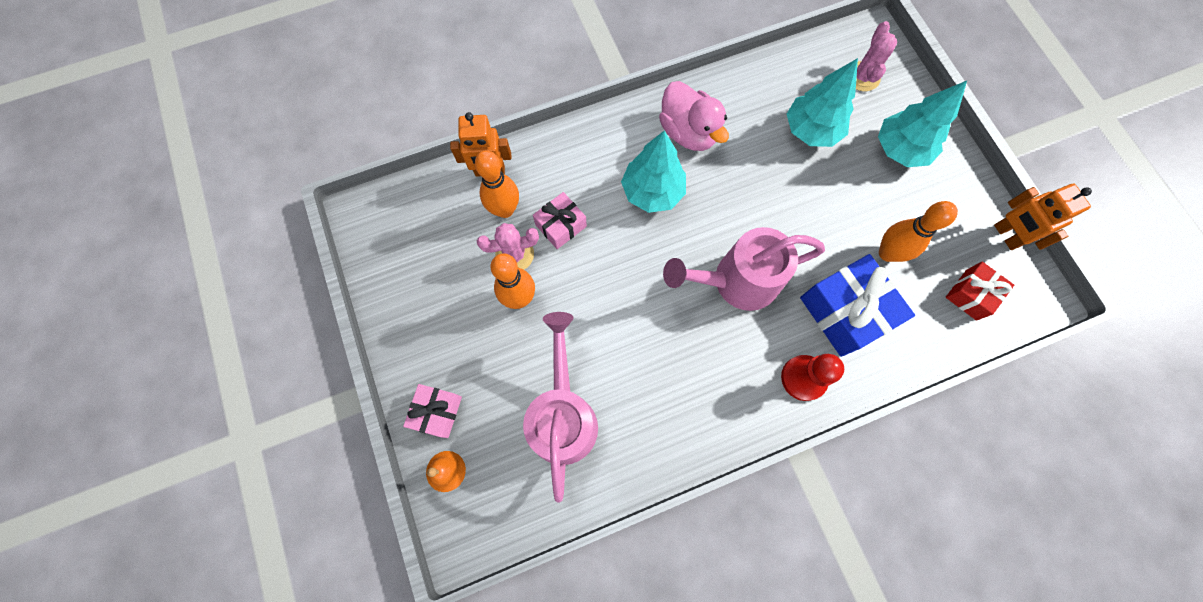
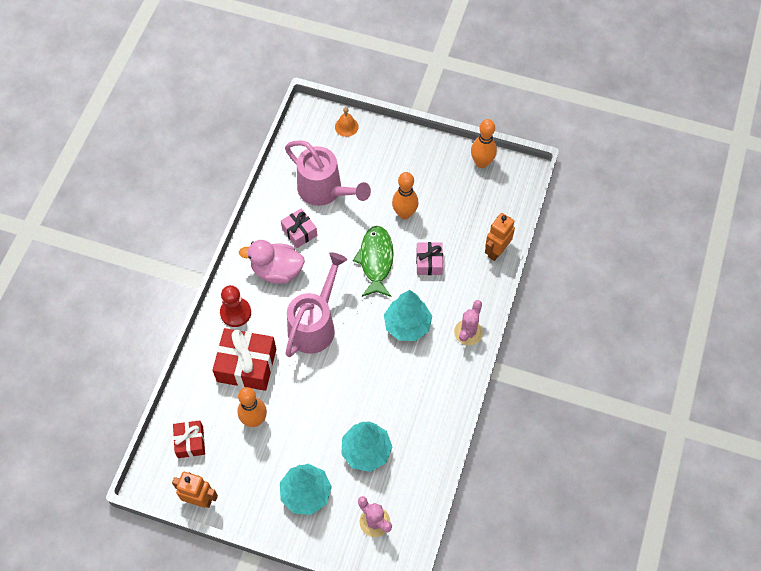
camera: 130 degrees right, 10 degrees down
(437, 412) = (378, 140): pink gift -> pink gift (299, 232)
(505, 209) = (464, 242): orange bowling pin -> orange bowling pin (481, 163)
(514, 254) = (432, 228): pink cactus -> pink cactus (468, 332)
(605, 281) = (376, 260): none -> green fish
(688, 132) = (429, 377): pink duck -> pink duck (277, 271)
(845, 312) = (246, 365): blue gift -> red gift

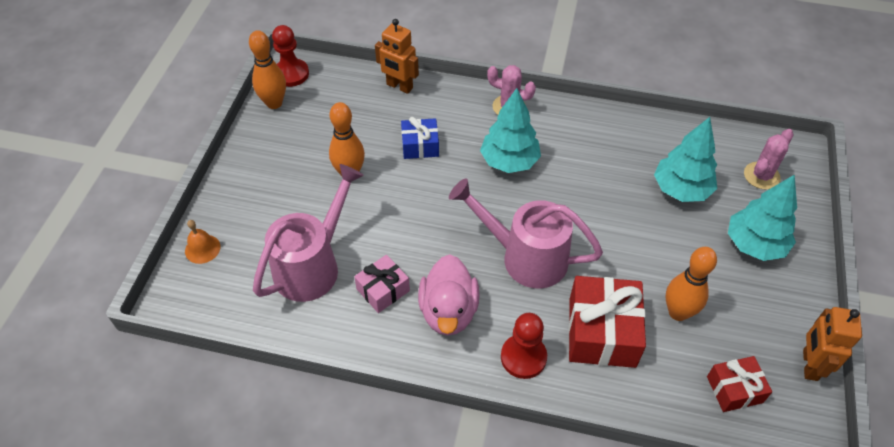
camera: 95 degrees left, 10 degrees down
(376, 260) = (421, 198): green fish -> none
(429, 262) = (420, 146): pink gift -> blue gift
(514, 173) = (291, 74): none -> red pawn

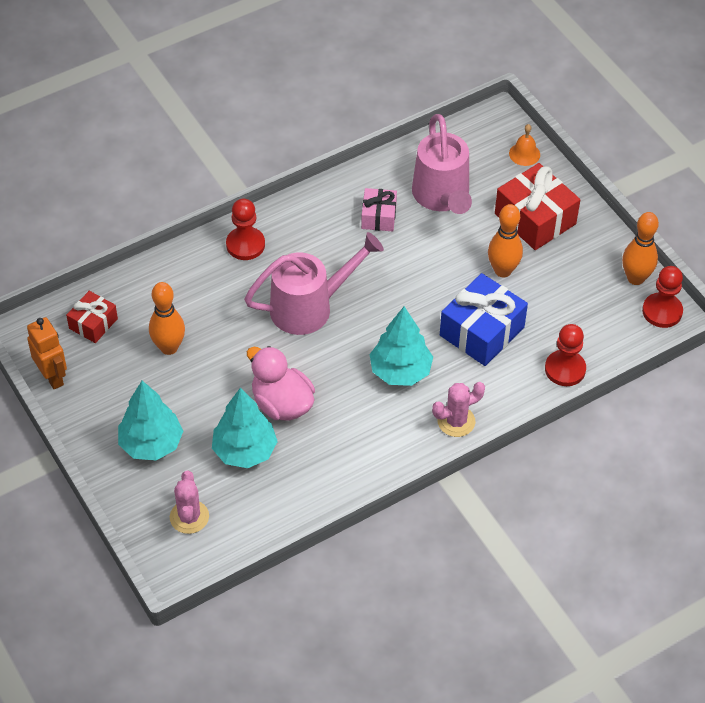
camera: 135 degrees right, 0 degrees up
(399, 86) = (565, 369): orange robot -> red pawn
(420, 146) = (482, 331): blue gift -> blue gift, size x1.74
(448, 311) = (322, 235): pink duck -> pink duck (282, 404)
(601, 332) = (209, 296): red gift -> red gift (535, 219)

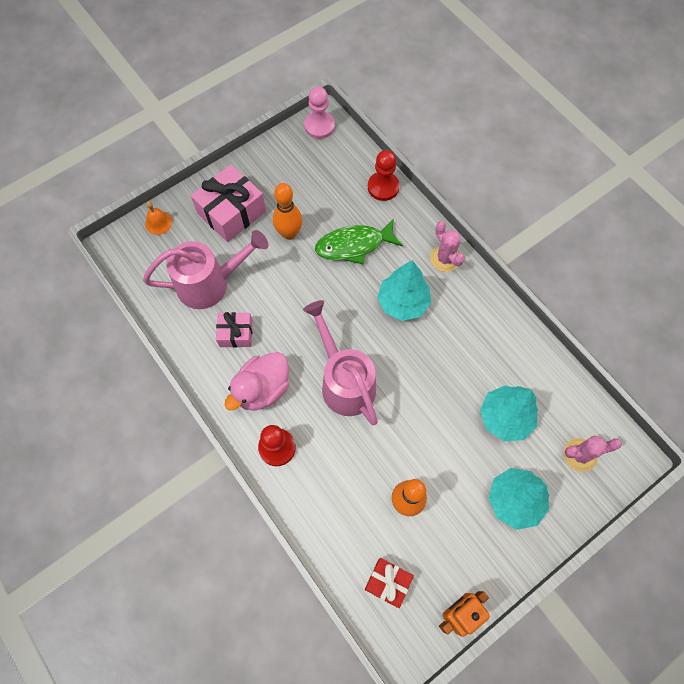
camera: 95 degrees left, 15 degrees up
(282, 404) = (451, 393): pink duck -> pink duck (262, 389)
(482, 331) = (354, 245): blue gift -> green fish
(535, 219) = (231, 212): red gift -> pink gift
(635, 278) = (288, 143): orange bowling pin -> none
(662, 311) = (319, 126): red pawn -> pink pawn

